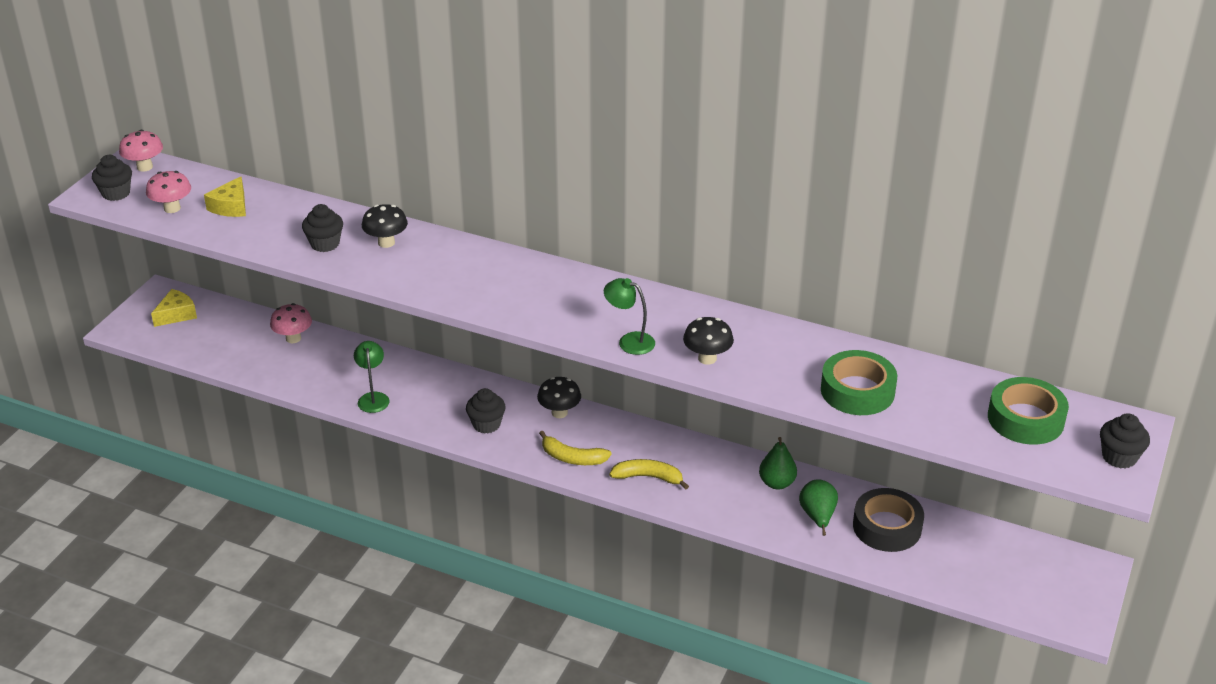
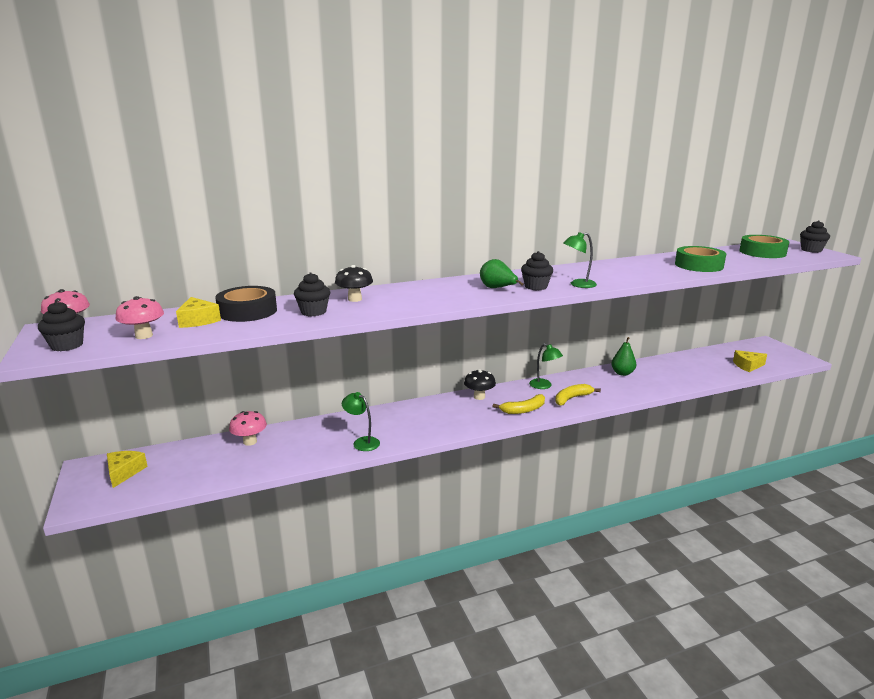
camera: 45 degrees left, 15 degrees down
(486, 424) = (452, 420): black cupcake -> black cupcake (536, 287)
(651, 442) = (544, 386): none -> green lamp
(707, 358) = (623, 277): black mushroom -> none
(817, 516) = (661, 375): green pear -> green pear (497, 288)
(887, 527) = (688, 365): black tape -> black tape (247, 311)
(968, 578) = (747, 366): none -> yellow cheese

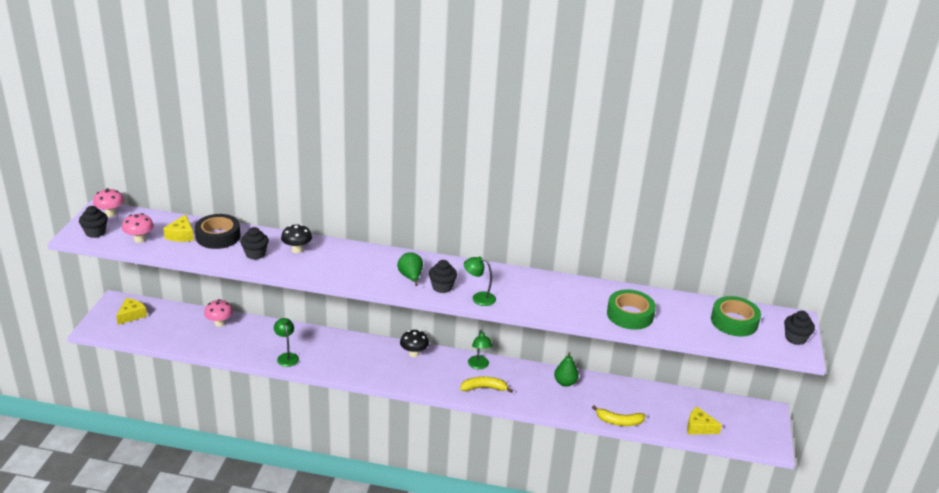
camera: 30 degrees right, 10 degrees up
(523, 410) = (431, 381): yellow banana -> yellow banana (619, 421)

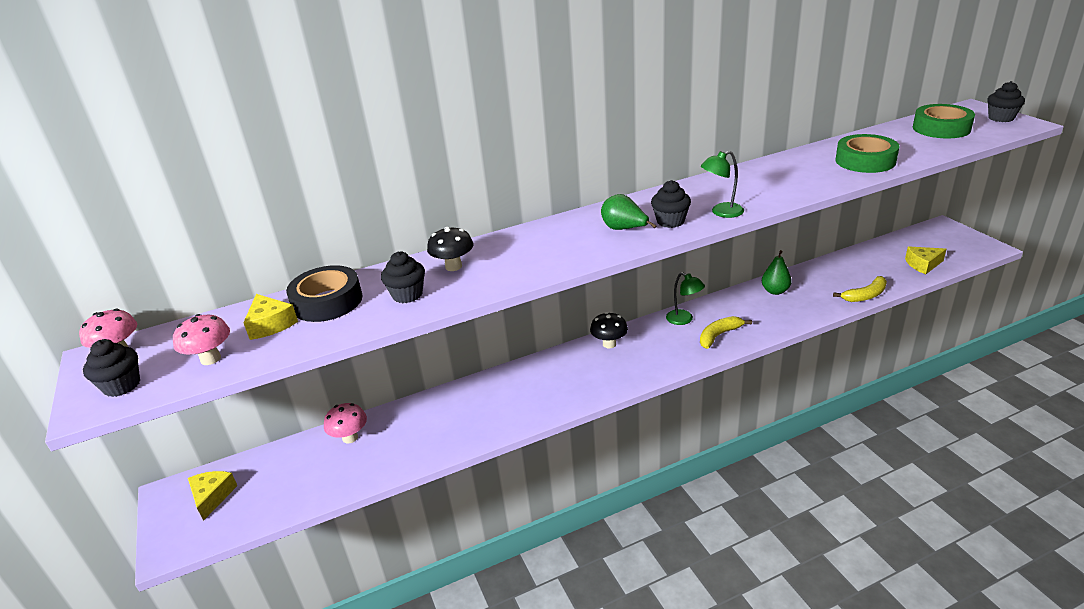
camera: 30 degrees left, 0 degrees up
(287, 356) = (480, 425): green lamp -> none

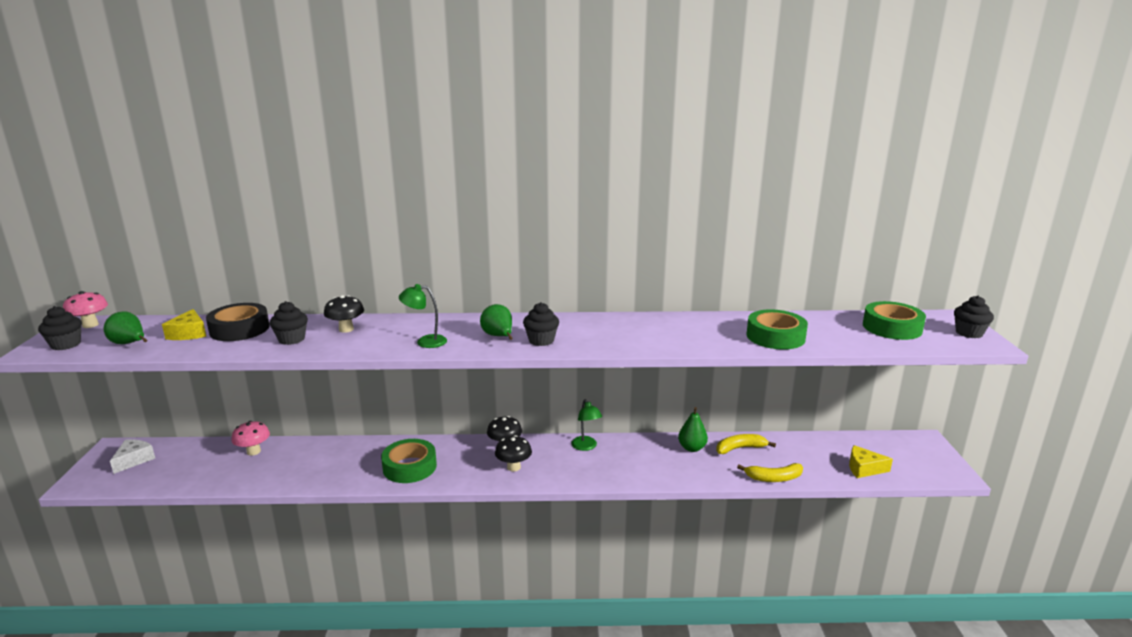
camera: 20 degrees right, 10 degrees down
(210, 359) = (129, 344): pink mushroom -> green pear
(212, 497) = (134, 460): yellow cheese -> white cheese
(537, 395) = (409, 467): none -> green tape
(638, 361) = (513, 467): none -> black mushroom
(719, 335) = (601, 469): yellow banana -> yellow banana (740, 448)
(721, 212) = (591, 344): green lamp -> green lamp (425, 341)

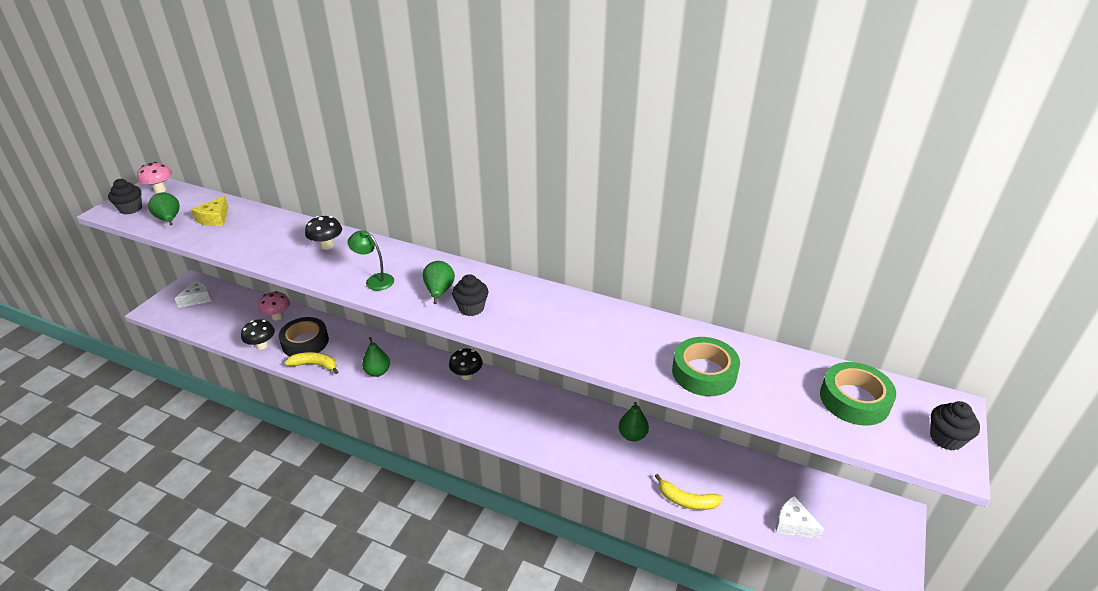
camera: 25 degrees right, 15 degrees up
(239, 329) = (252, 223): black tape -> black tape (305, 342)
(291, 339) = (278, 247): black cupcake -> none
(409, 467) = (378, 372): green tape -> green pear
(513, 467) = (458, 401): black mushroom -> black mushroom (262, 345)
(586, 447) = (535, 400): green lamp -> none
(740, 448) = (680, 452): yellow banana -> yellow banana (315, 365)
(864, 468) = (793, 524): yellow cheese -> white cheese

